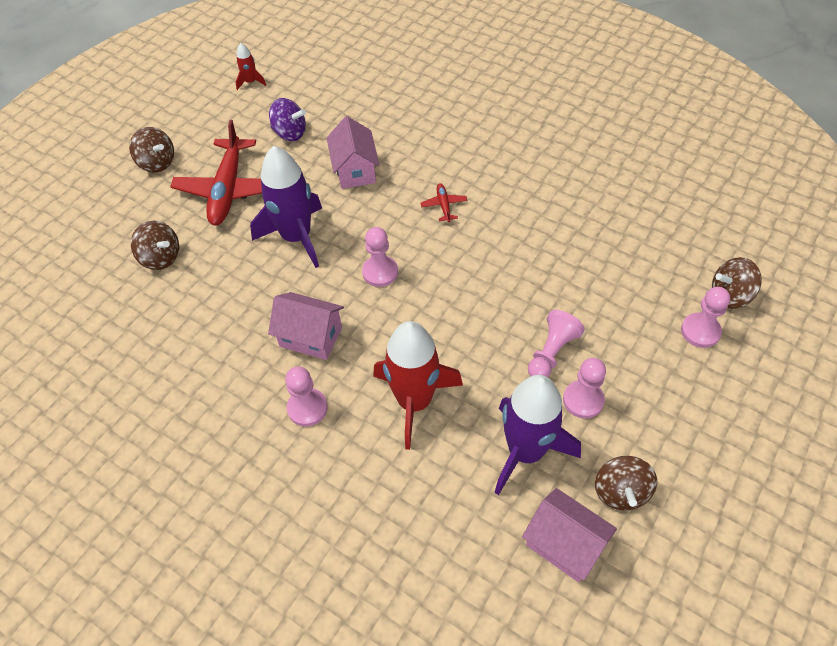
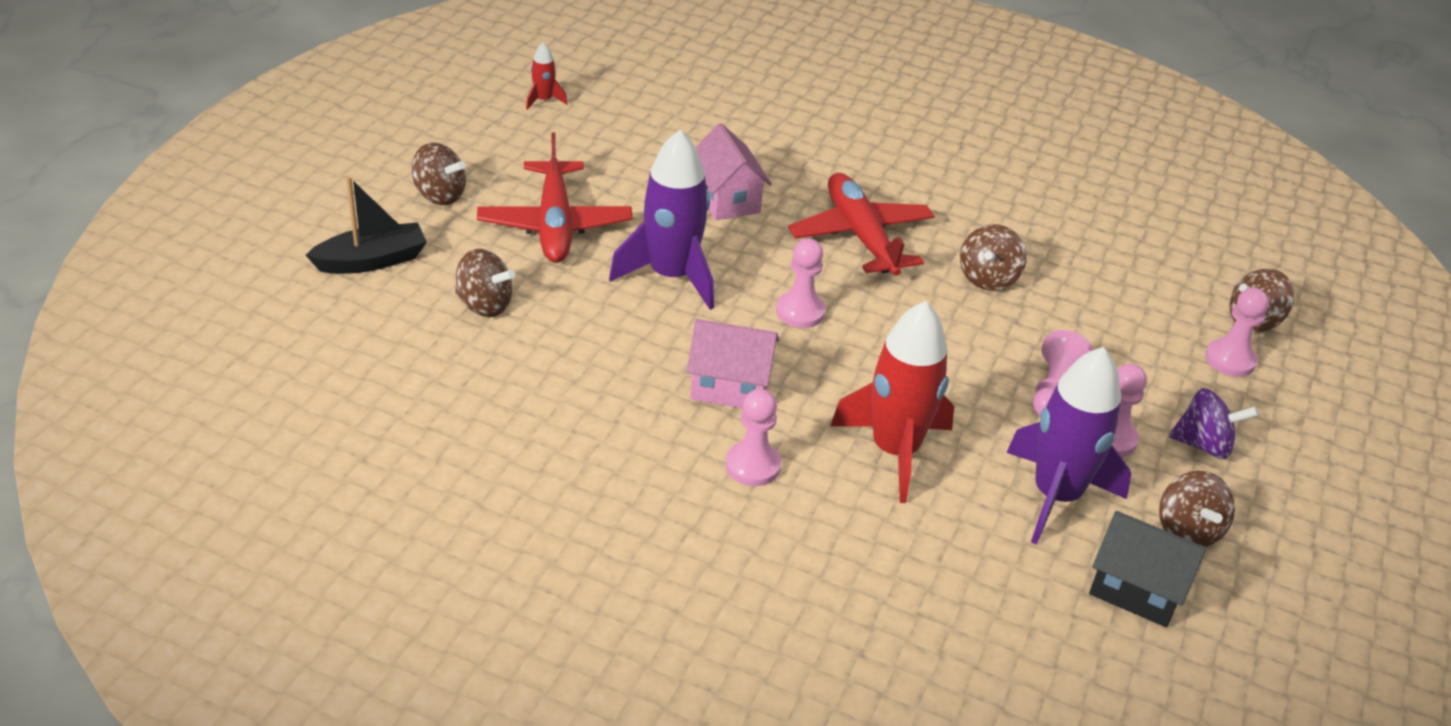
camera: 15 degrees left, 15 degrees down
(97, 217) = (372, 261): none -> black boat
(290, 133) = (621, 158): purple spinning top -> purple spinning top (1203, 445)
(444, 205) = (861, 236): red plane -> red plane, size x2.36
(529, 247) = (988, 278): none -> brown spinning top
(564, 544) = (1136, 590): pink house -> black house

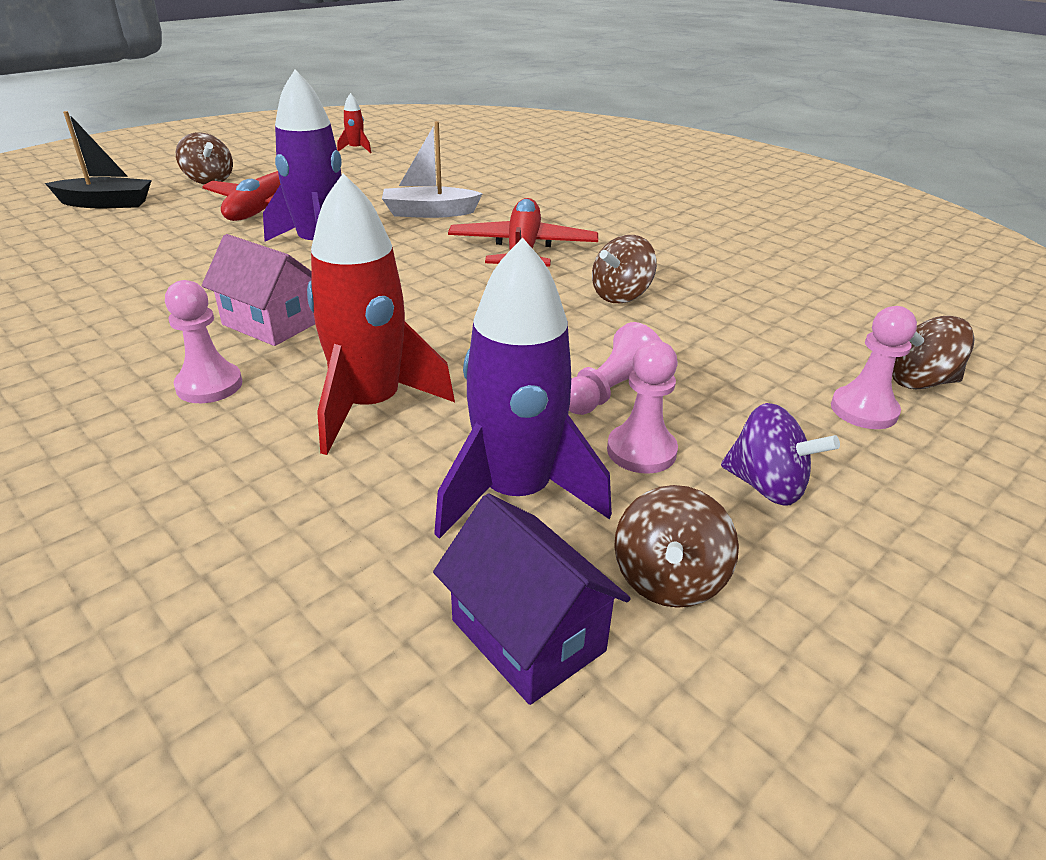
camera: 25 degrees right, 5 degrees down
(484, 305) = (146, 238): brown spinning top -> none
(727, 199) = (429, 213): pink house -> white boat
(800, 312) = (405, 286): pink pawn -> none
(1136, 590) = (527, 635): black house -> purple house

